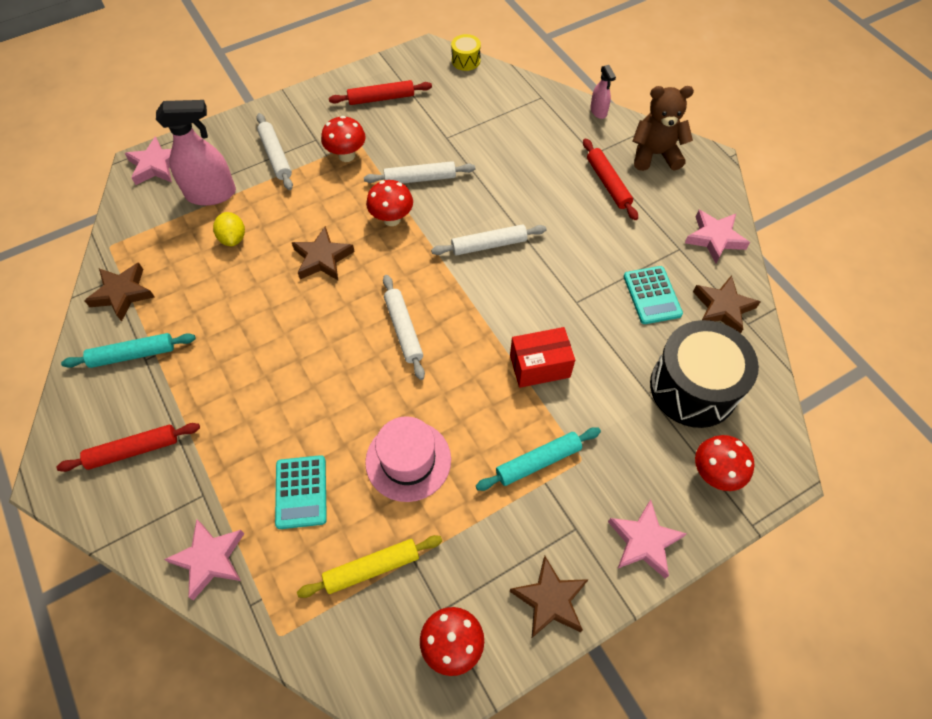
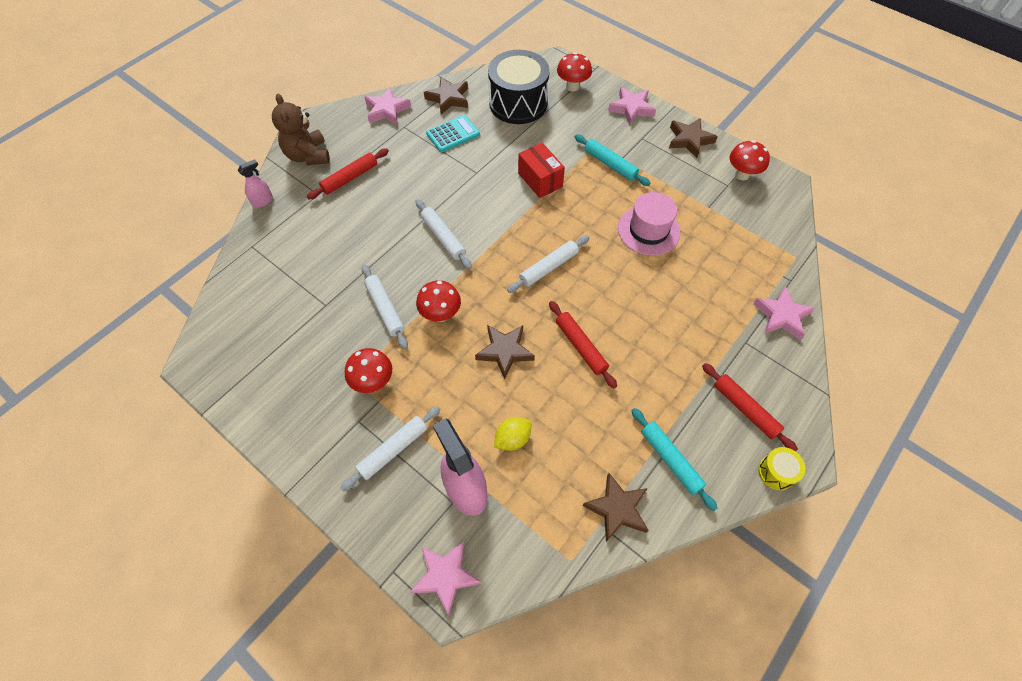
camera: 110 degrees left, 0 degrees up
(301, 492) = (706, 282): turquoise calculator -> none
(372, 568) = (727, 225): yellow rolling pin -> none
(381, 98) = (281, 381): red rolling pin -> red rolling pin (580, 346)
(466, 60) = (206, 323): yellow drum -> yellow drum (776, 472)

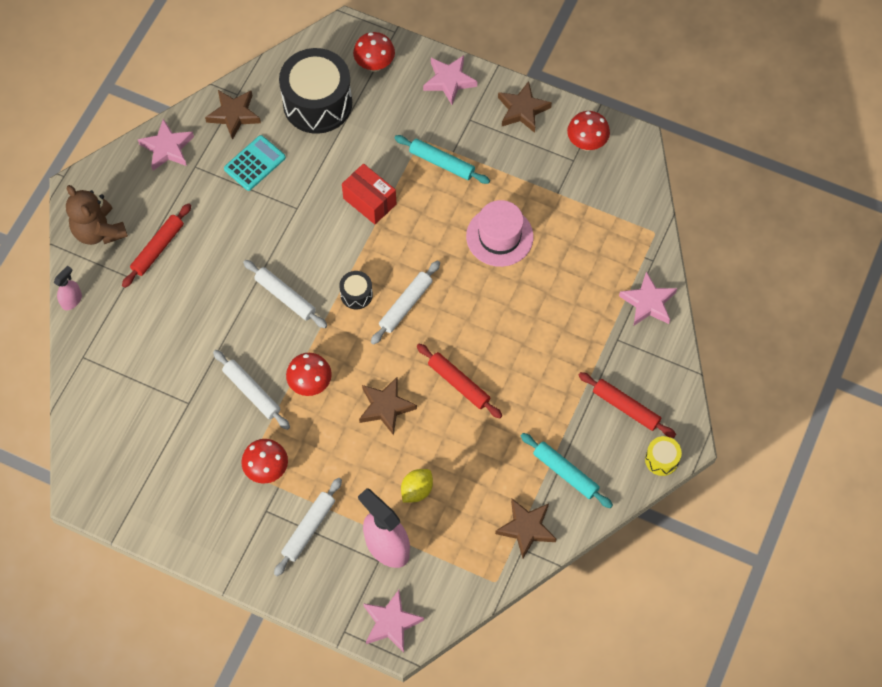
camera: 15 degrees left, 5 degrees up
(506, 249) = (356, 294): none -> black drum

